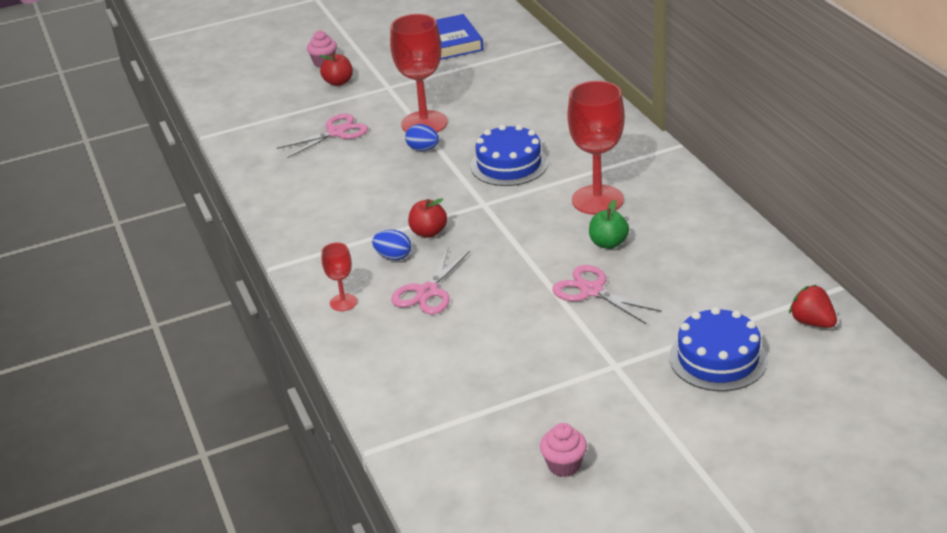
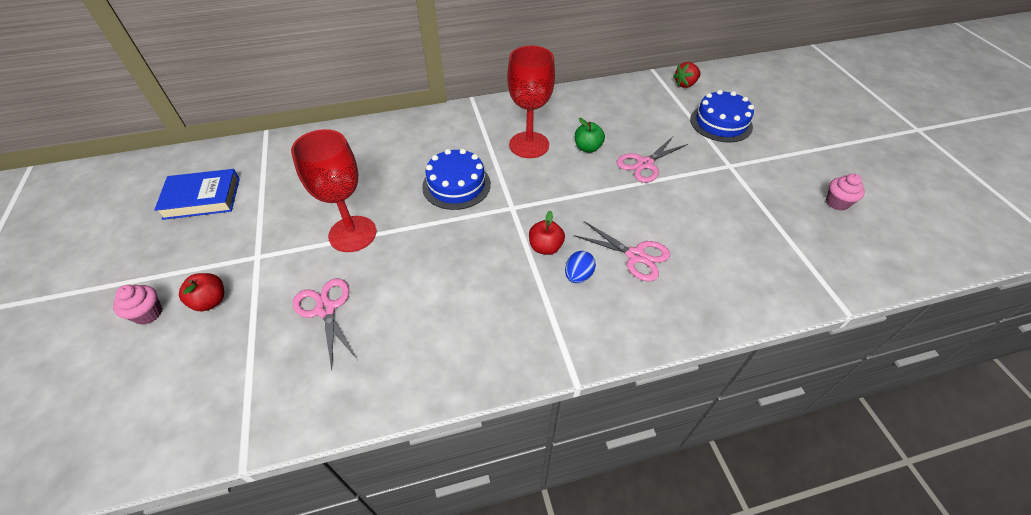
camera: 85 degrees left, 15 degrees up
(343, 302) = (645, 319): red goblet -> none
(423, 149) = (401, 239): blue egg -> none

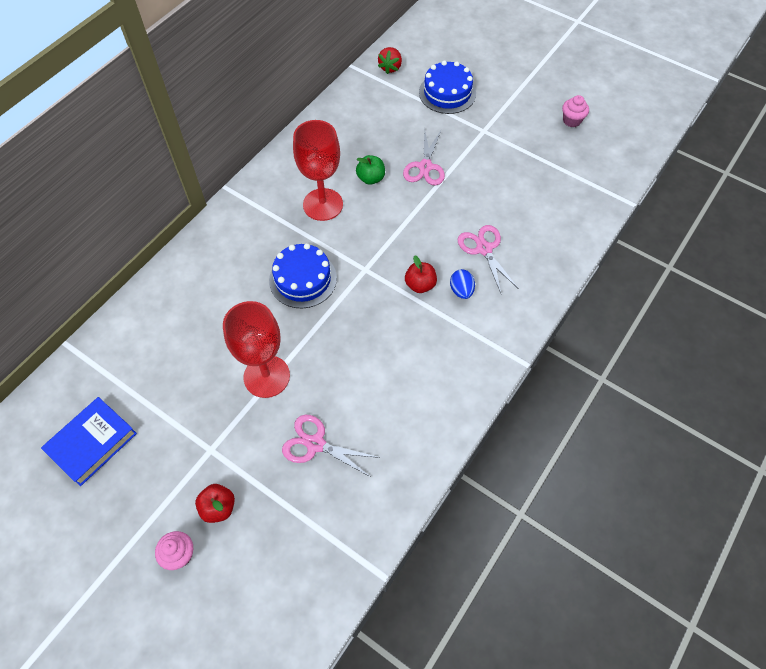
camera: 40 degrees left, 10 degrees up
(635, 256) = (484, 249): pink scissors -> pink scissors turned 105 degrees counterclockwise

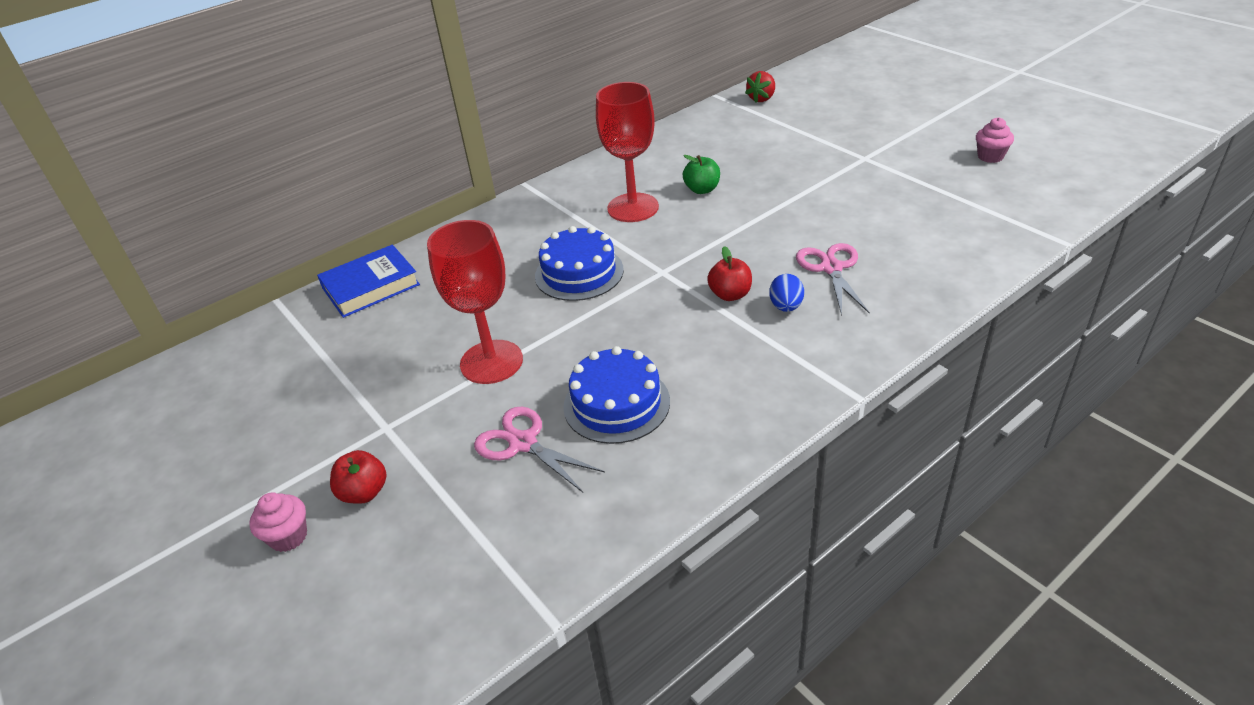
camera: 20 degrees right, 20 degrees down
(92, 443) = (251, 398): blue book -> blue book (371, 286)
(425, 167) = (776, 184): pink scissors -> none
(447, 93) = (826, 123): blue cake -> blue cake (616, 404)

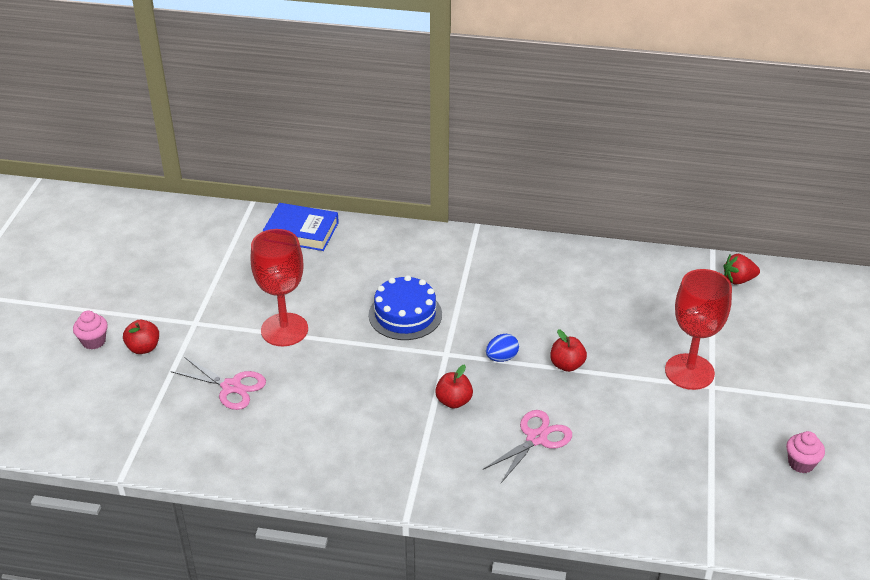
camera: 45 degrees right, 0 degrees up
(523, 443) = (231, 387): pink scissors -> pink scissors turned 120 degrees clockwise
(616, 404) = (298, 407): blue cake -> none
(633, 208) = (505, 296): red goblet -> red goblet (689, 372)
(702, 189) = (565, 318): green apple -> none
(759, 213) = (567, 365): none -> red apple
(786, 306) = (467, 436): blue egg -> blue egg (501, 358)

